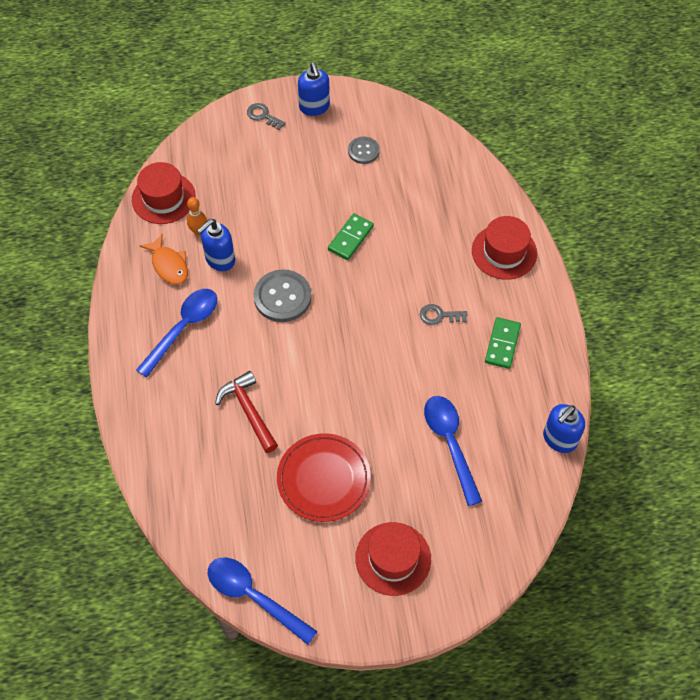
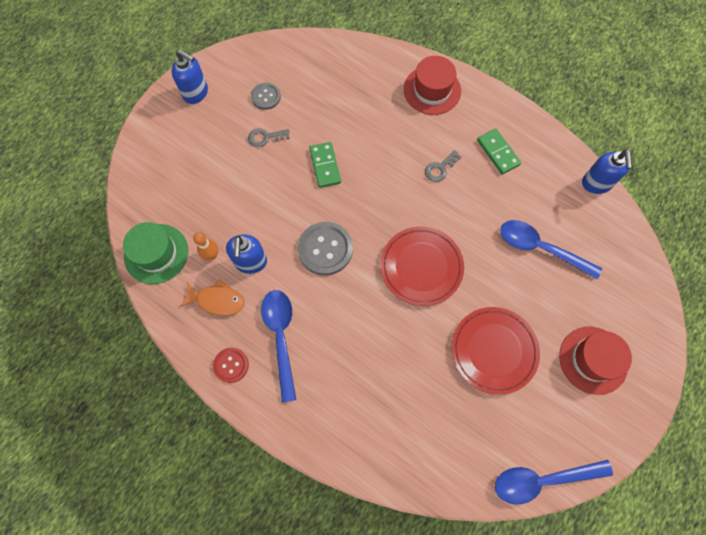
camera: 45 degrees left, 10 degrees up
(130, 316) = (231, 365): none -> red button
(163, 198) = (156, 253): red hat -> green hat
(248, 411) = (393, 352): red hammer -> none
(263, 116) = (164, 129): grey key -> grey key (265, 137)
(339, 372) = (421, 267): none -> red plate

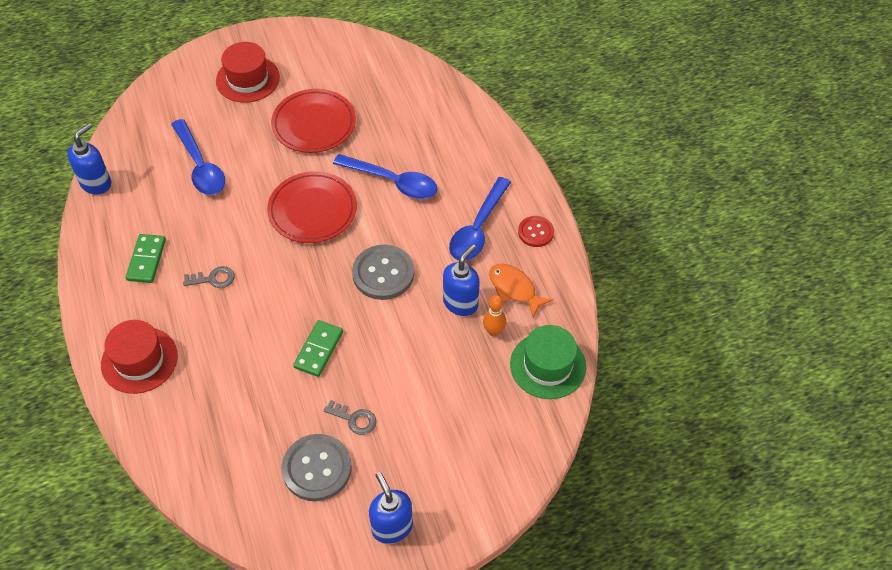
camera: 145 degrees left, 15 degrees down
(266, 97) = (317, 468): grey button -> grey button, size x1.69
(542, 479) = (358, 42): blue spoon -> blue spoon (392, 182)

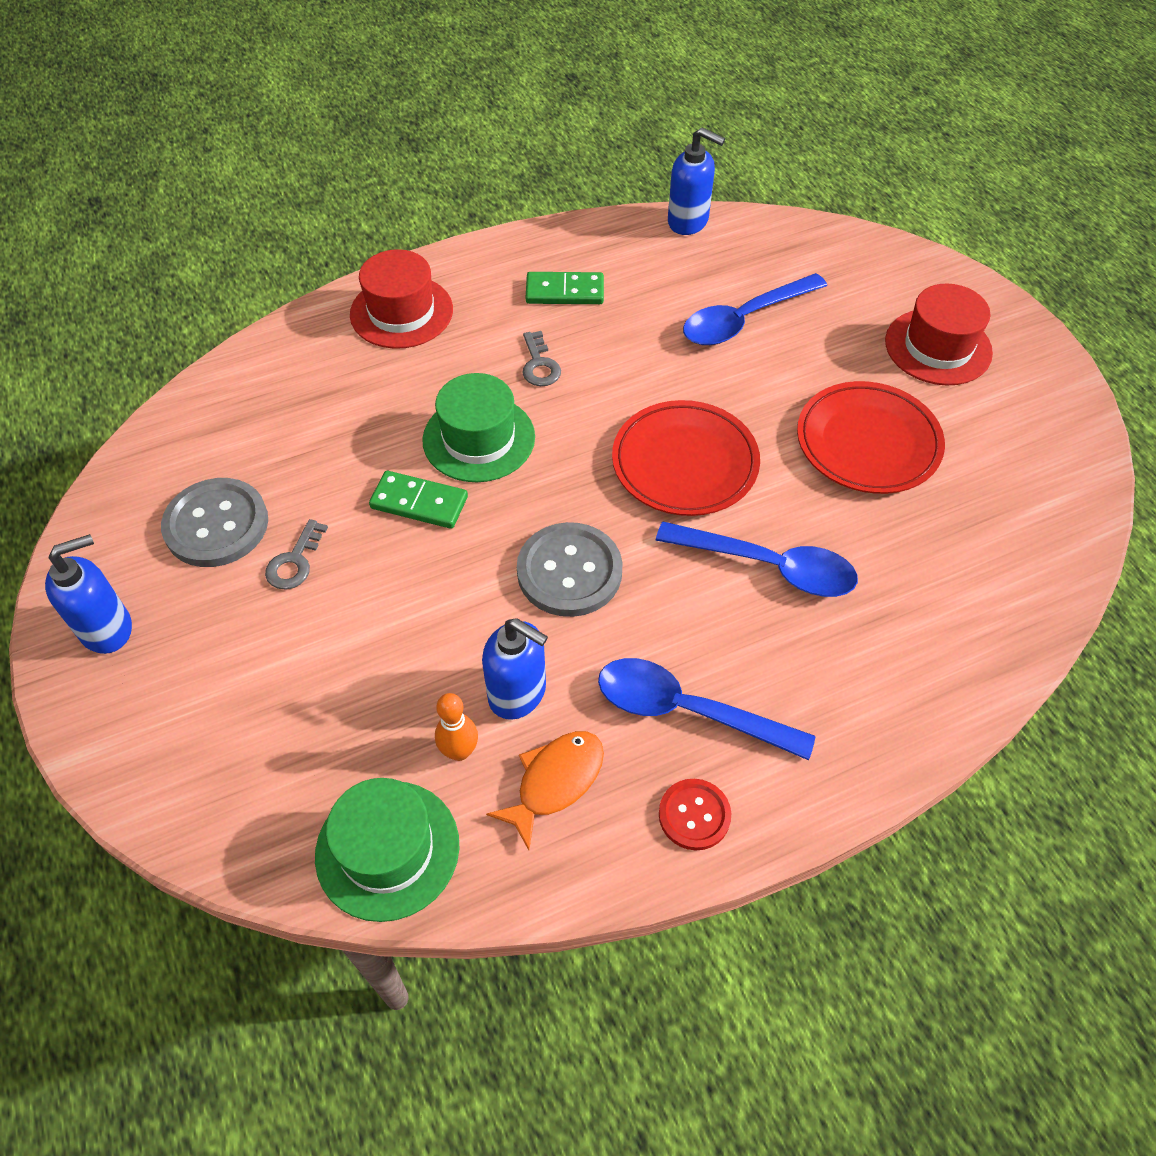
camera: 85 degrees right, 0 degrees up
(271, 315) = (479, 438): none -> green hat
(392, 182) = (768, 566): blue spoon -> blue spoon turned 90 degrees counterclockwise

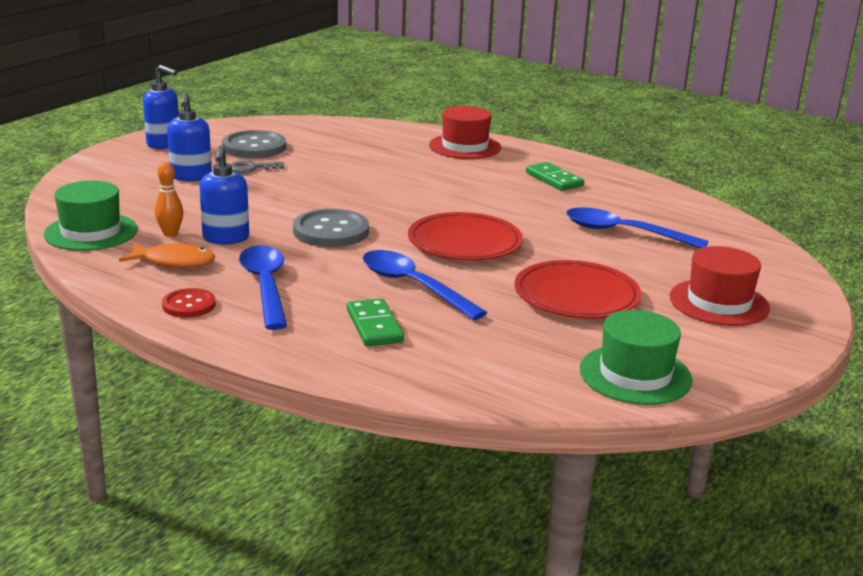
camera: 55 degrees right, 30 degrees down
(419, 503) = (330, 184): green domino -> green domino (374, 326)
(479, 438) = (398, 186): green hat -> green hat (635, 375)
(539, 365) = (481, 187): grey key -> none
(688, 222) = (684, 197): blue soap dispenser -> blue soap dispenser (191, 177)
(768, 566) = (413, 286): blue spoon -> blue spoon turned 150 degrees clockwise

